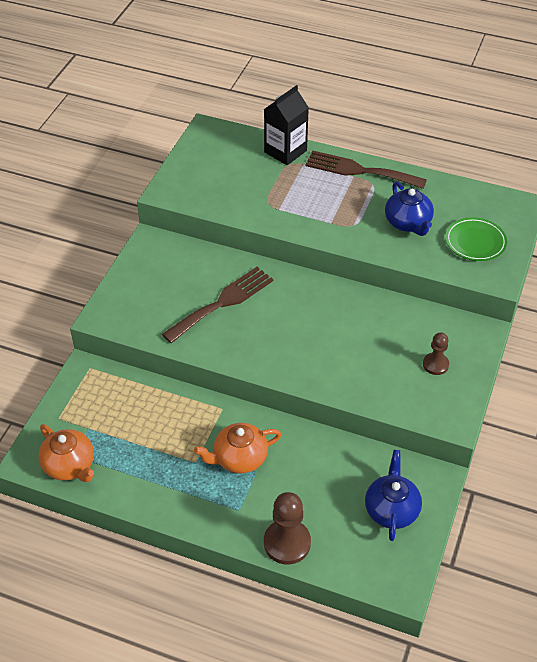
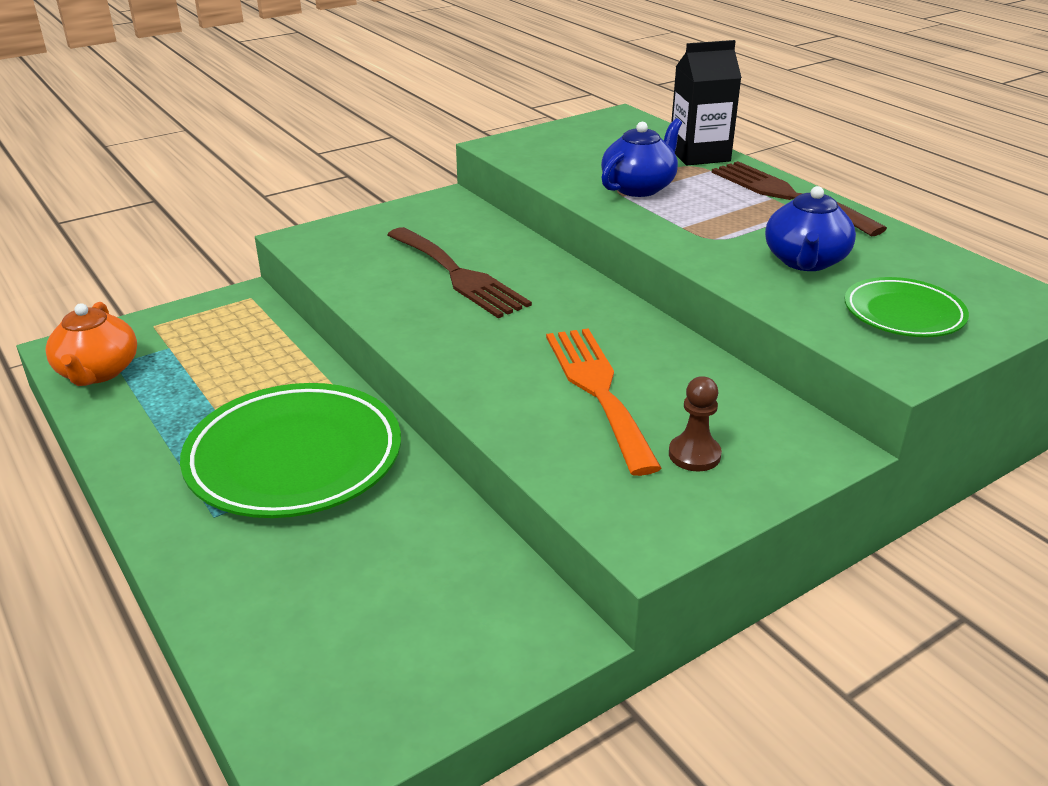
camera: 35 degrees right, 15 degrees down
(222, 303) = (458, 275): brown fork -> brown fork turned 60 degrees clockwise
(239, 458) = (294, 458): orange teapot -> green plate
(287, 543) = (220, 592): brown pawn -> none
(364, 348) = (598, 390): none -> orange fork
(391, 509) = (430, 637): blue teapot -> blue teapot (639, 187)

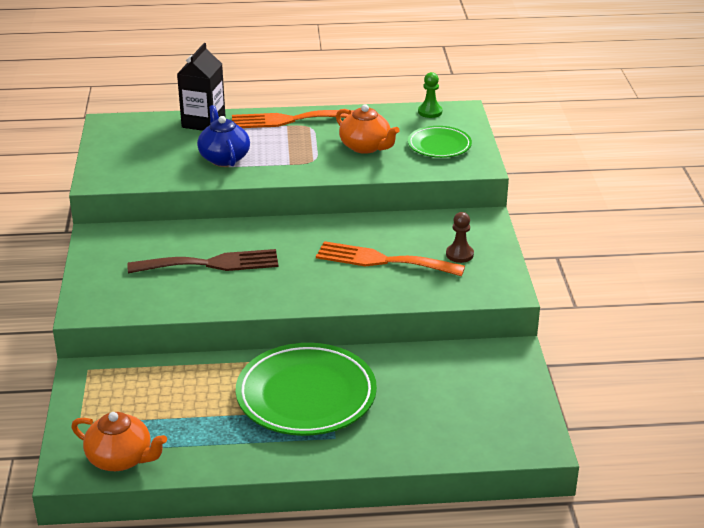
camera: 60 degrees left, 0 degrees up
(787, 196) = (290, 120): brown fork -> orange fork
(805, 261) = (366, 147): blue teapot -> orange teapot
(985, 278) = (430, 112): none -> green pawn

